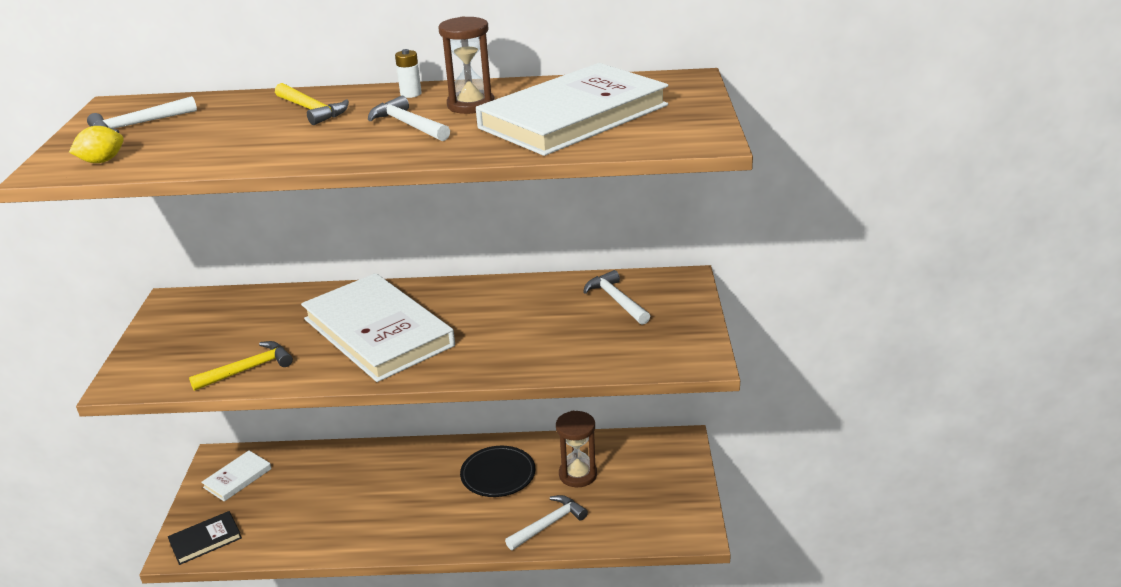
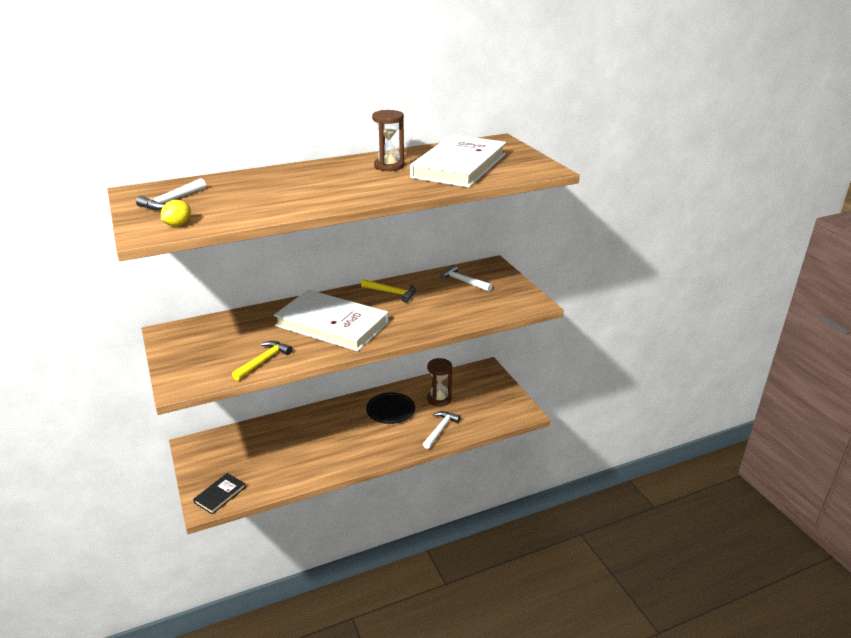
camera: 25 degrees left, 0 degrees up
(237, 478) = (215, 453): white book -> none
(311, 110) = (287, 179): yellow hammer -> yellow hammer (392, 293)
(408, 125) = (364, 180): white hammer -> none
(411, 94) = (342, 164): white battery -> none

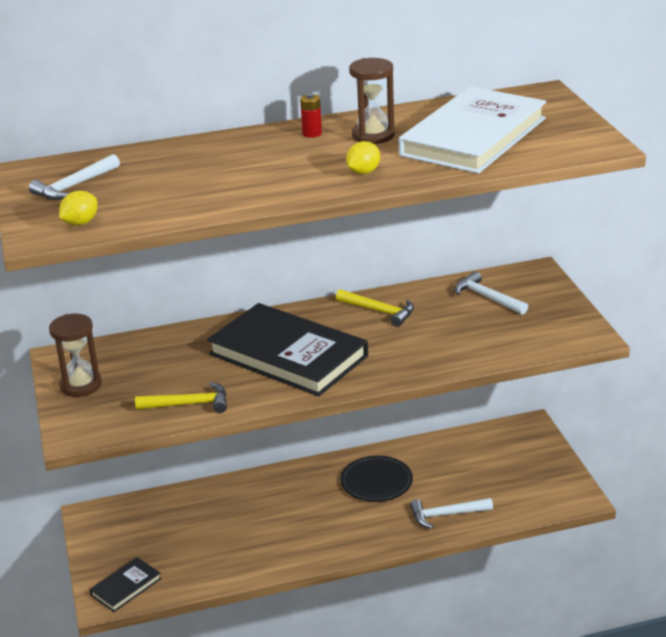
camera: 10 degrees right, 0 degrees up
(263, 361) = (189, 404): yellow hammer -> yellow hammer turned 45 degrees clockwise
(332, 324) = (288, 355): white book -> black book
(345, 165) = (312, 133): none -> red battery
(387, 188) = (363, 172): none -> yellow lemon
(439, 399) = (450, 469): brown hourglass -> brown hourglass (81, 385)
(440, 429) = (446, 515): white hammer -> white hammer turned 135 degrees counterclockwise

